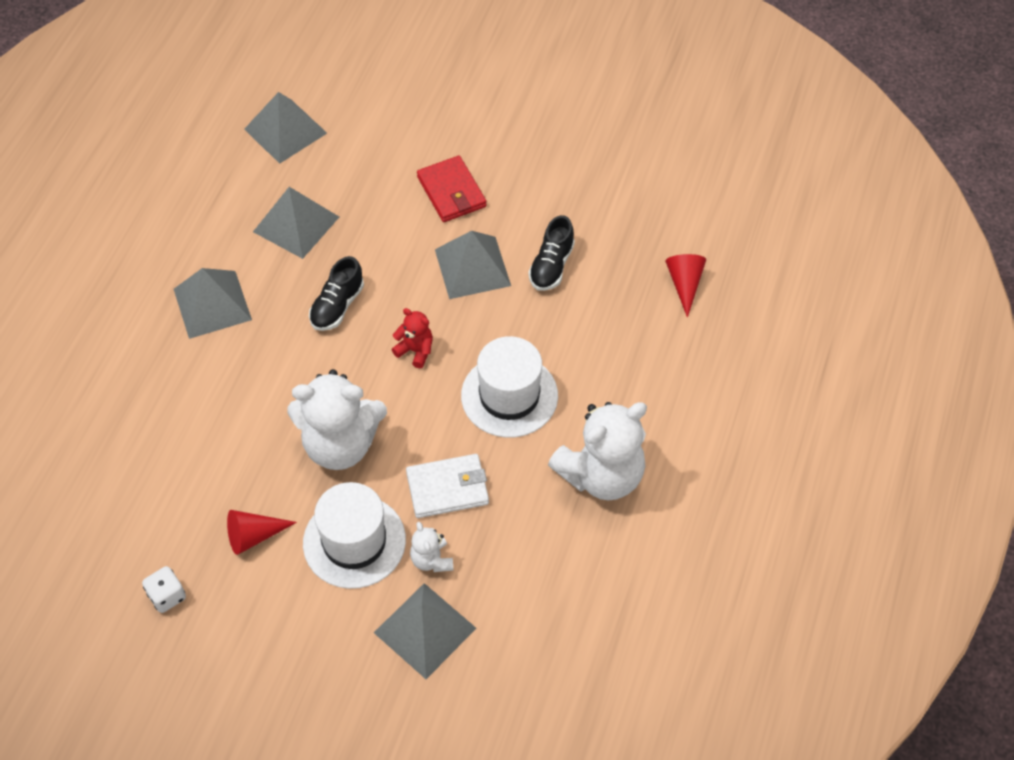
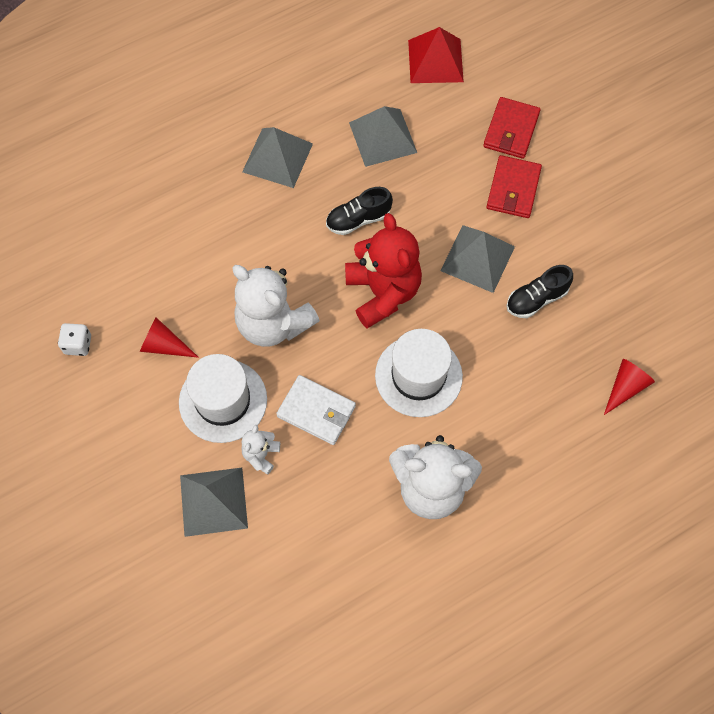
camera: 40 degrees right, 10 degrees up
(285, 131) = (435, 60): grey pyramid -> red pyramid
(406, 146) = (511, 130): none -> red wallet
(415, 350) = (383, 292): red teddy bear -> red teddy bear, size x2.16

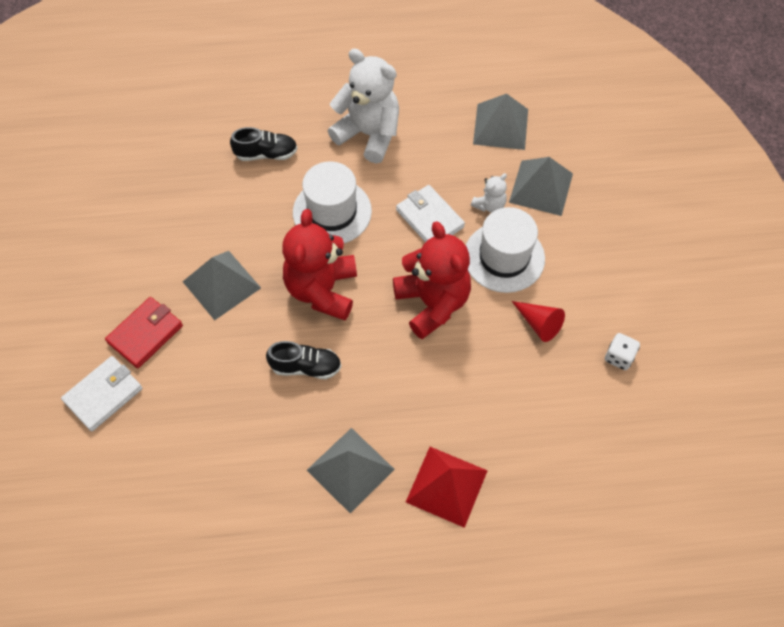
camera: 155 degrees left, 5 degrees down
(273, 323) = (432, 303): white teddy bear -> red teddy bear
(382, 137) = (232, 444): grey pyramid -> grey pyramid (501, 126)
(435, 60) = (121, 513): red pyramid -> red pyramid (446, 486)
(511, 130) = (103, 394): red wallet -> white wallet
(536, 299) = (196, 230): black shoe -> black shoe (266, 154)
(625, 387) = (178, 140): red cone -> none

